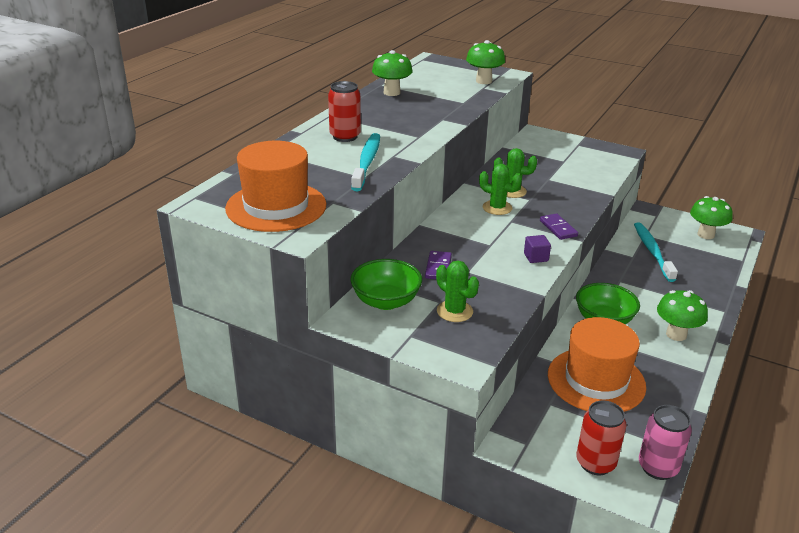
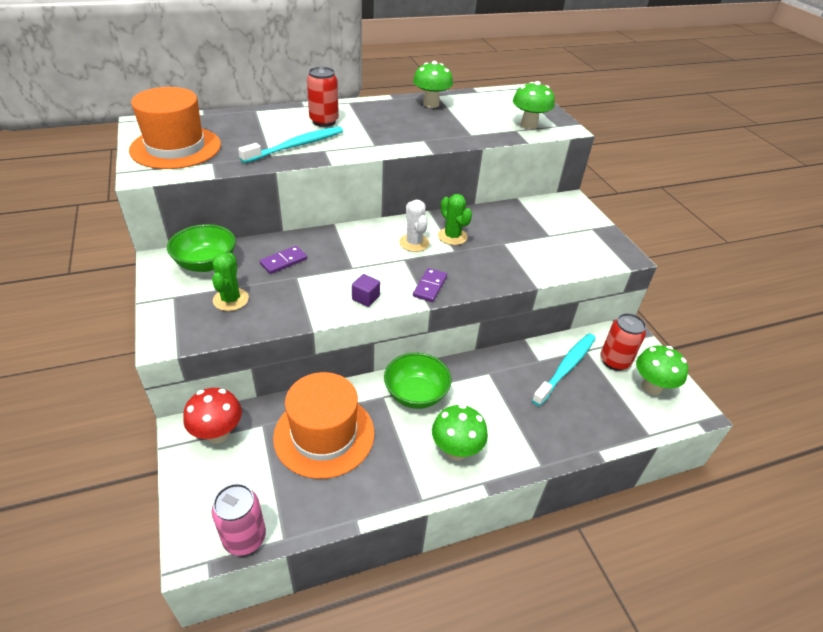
camera: 40 degrees right, 10 degrees up
(497, 208) = (414, 243): green cactus -> white cactus
(533, 430) = (218, 433): none -> red mushroom
(595, 463) = (211, 493): red can -> red can (614, 361)

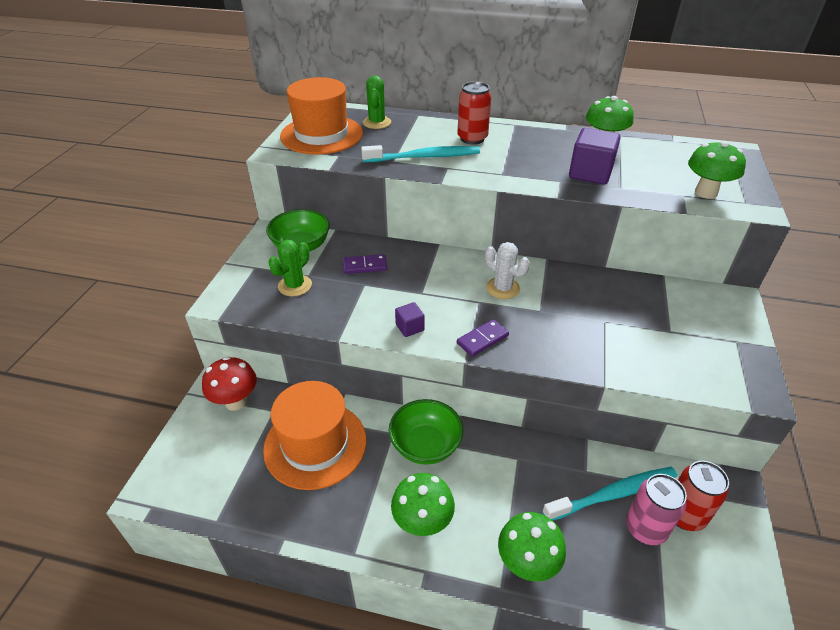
camera: 35 degrees right, 0 degrees up
(244, 538) = (189, 503): pink can -> pink can (645, 528)
(414, 243) = (503, 288): white cactus -> white cactus turned 60 degrees counterclockwise
(441, 129) = (590, 173): none -> purple cube
(452, 236) = (550, 295): green cactus -> green cactus (377, 123)
(651, 387) = (714, 570): green mushroom -> green mushroom (527, 563)

